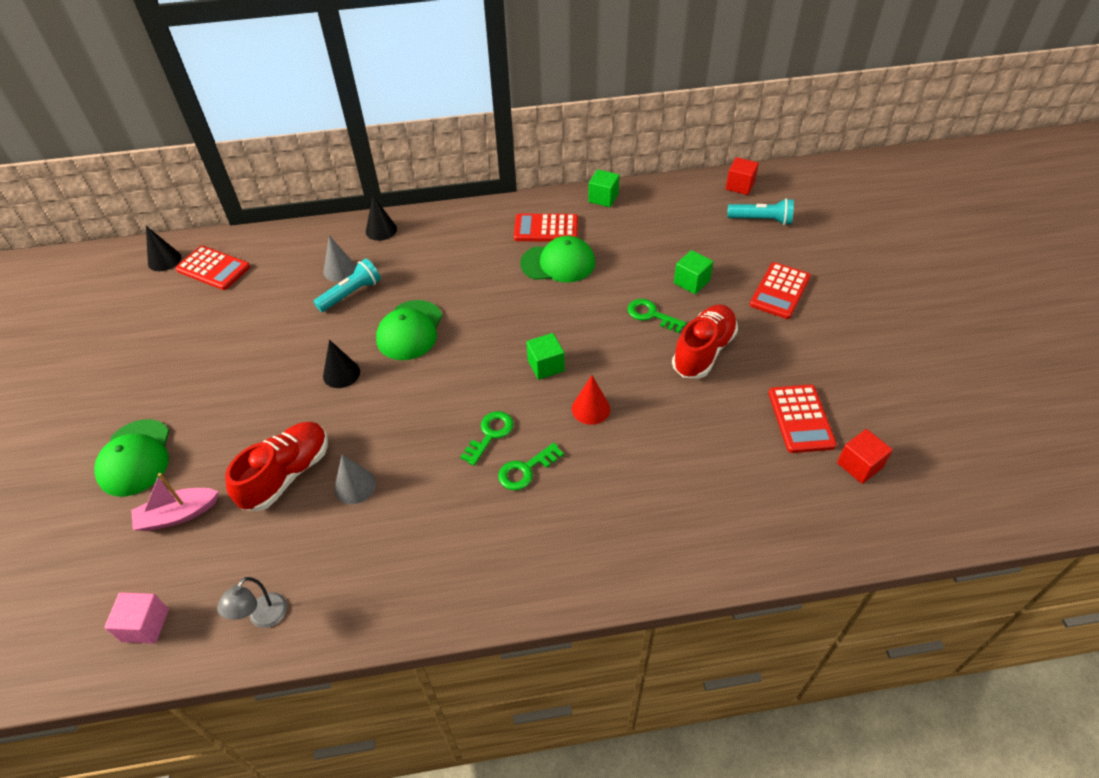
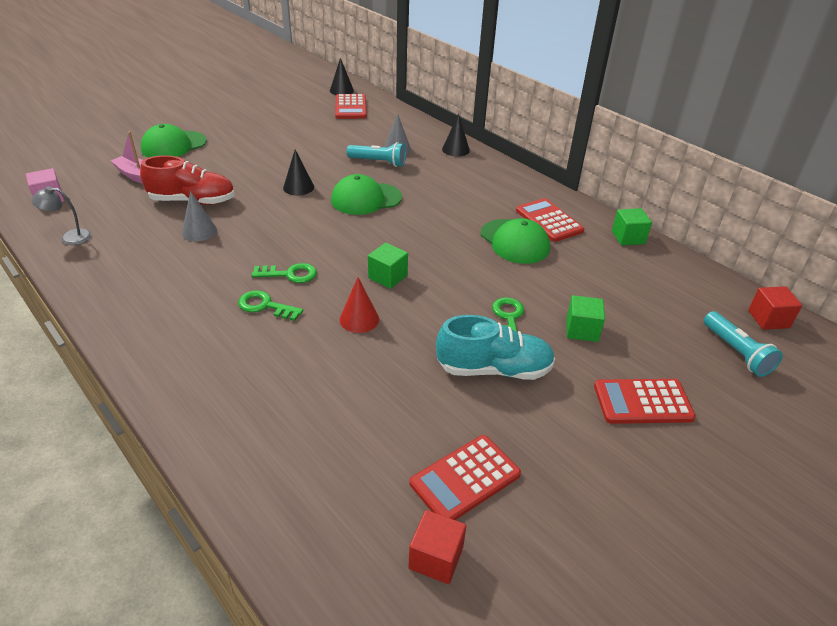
camera: 55 degrees right, 10 degrees down
(703, 351) = (494, 369): red shoe -> turquoise shoe

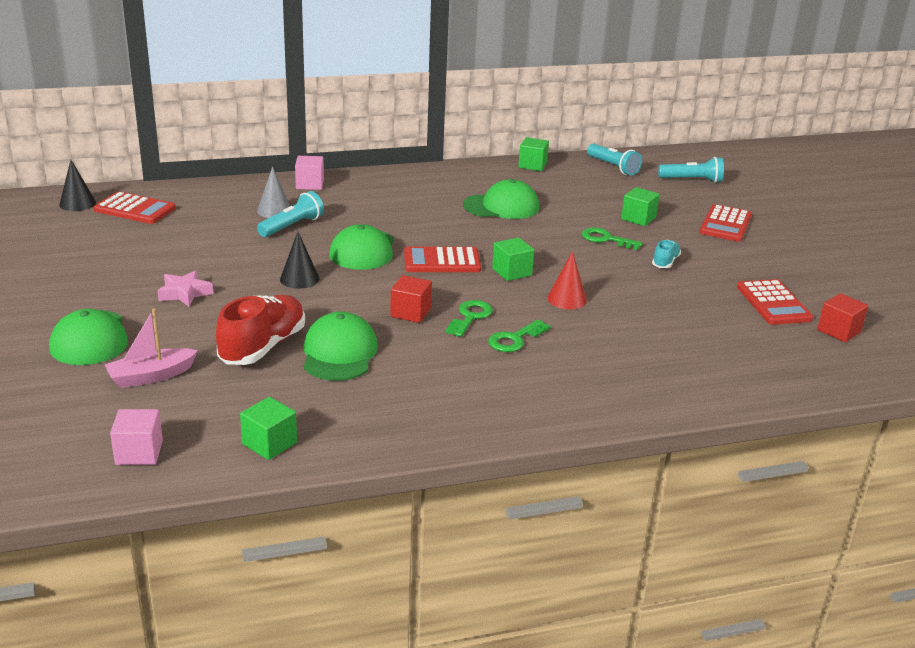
camera: 65 degrees left, 10 degrees down
(70, 237) = (269, 443): grey lamp -> green cube
(199, 231) = (339, 353): grey cone -> green cap
(248, 155) = (184, 293): none -> pink star
(455, 149) = (310, 184): black cone -> pink cube
(494, 369) = (665, 262): turquoise shoe -> turquoise shoe, size x0.51
(549, 221) = (481, 184): red calculator -> red calculator (442, 261)
(693, 287) = (613, 167): none -> turquoise flashlight
(768, 319) = (664, 159): red cube -> red cube (410, 312)

